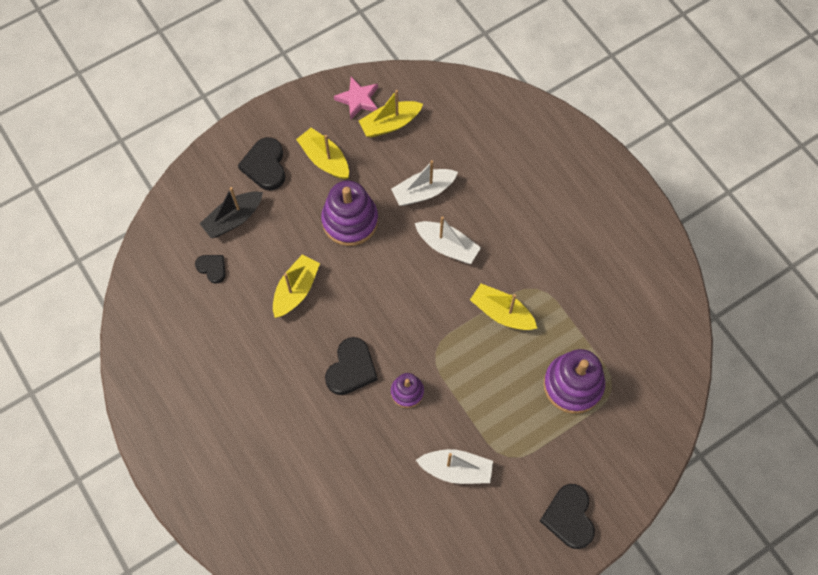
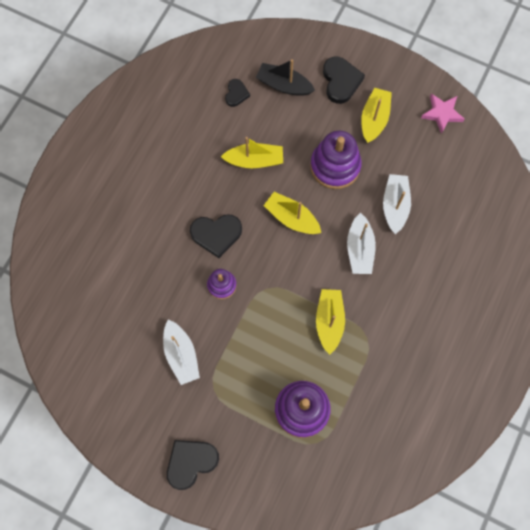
camera: 60 degrees right, 5 degrees up
(265, 166) = (341, 81): black heart -> black heart turned 120 degrees clockwise
(390, 124) = (437, 149): yellow boat -> yellow boat (291, 218)
(423, 191) = (395, 206): white boat -> white boat turned 60 degrees clockwise

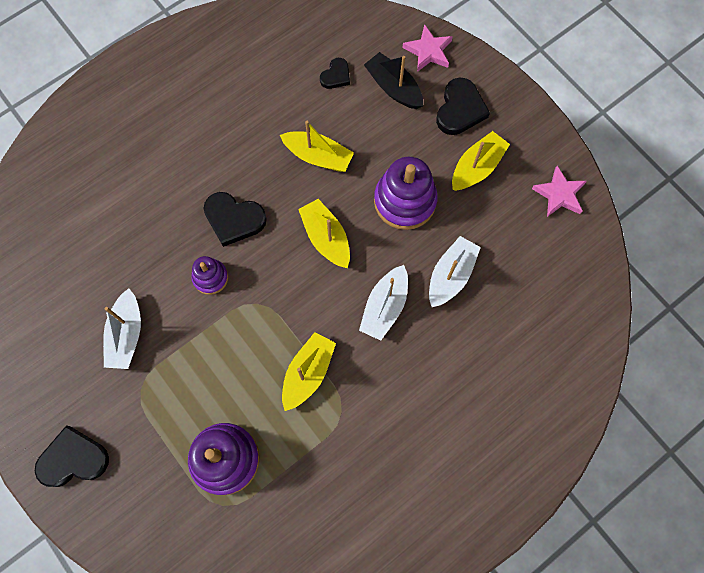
camera: 25 degrees right, 0 degrees up
(295, 47) = (428, 51): none -> pink star

